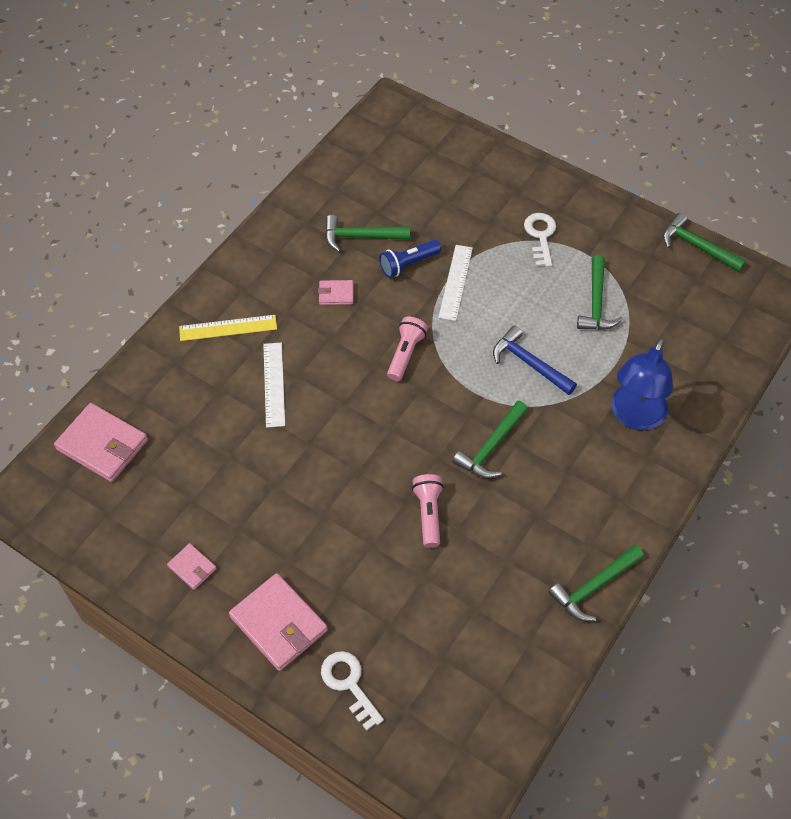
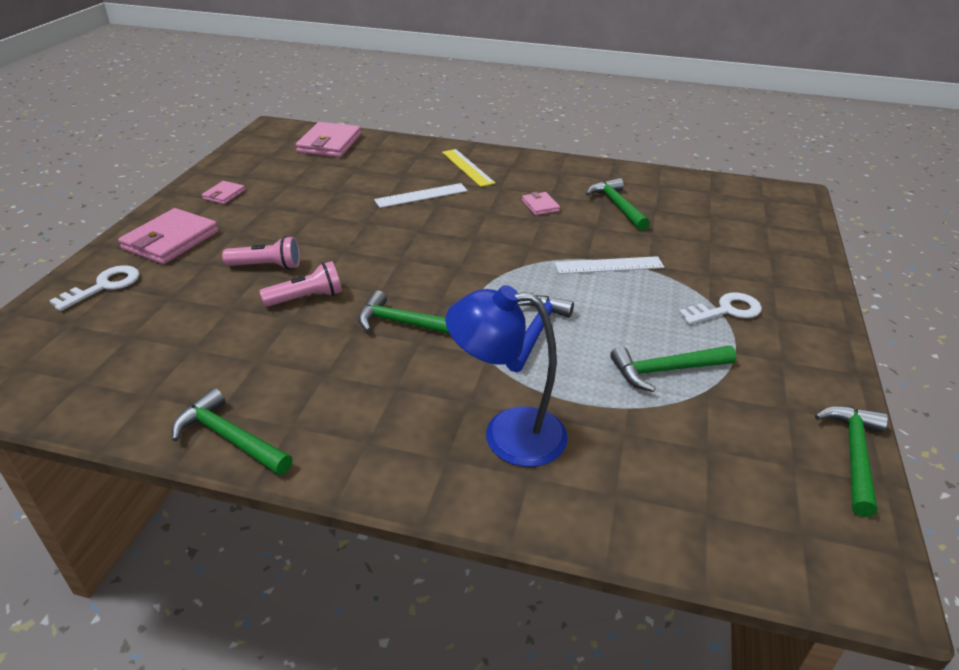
camera: 70 degrees right, 20 degrees down
(405, 354) = (496, 252): pink flashlight -> pink flashlight (267, 266)
(408, 264) = (607, 235): blue flashlight -> none

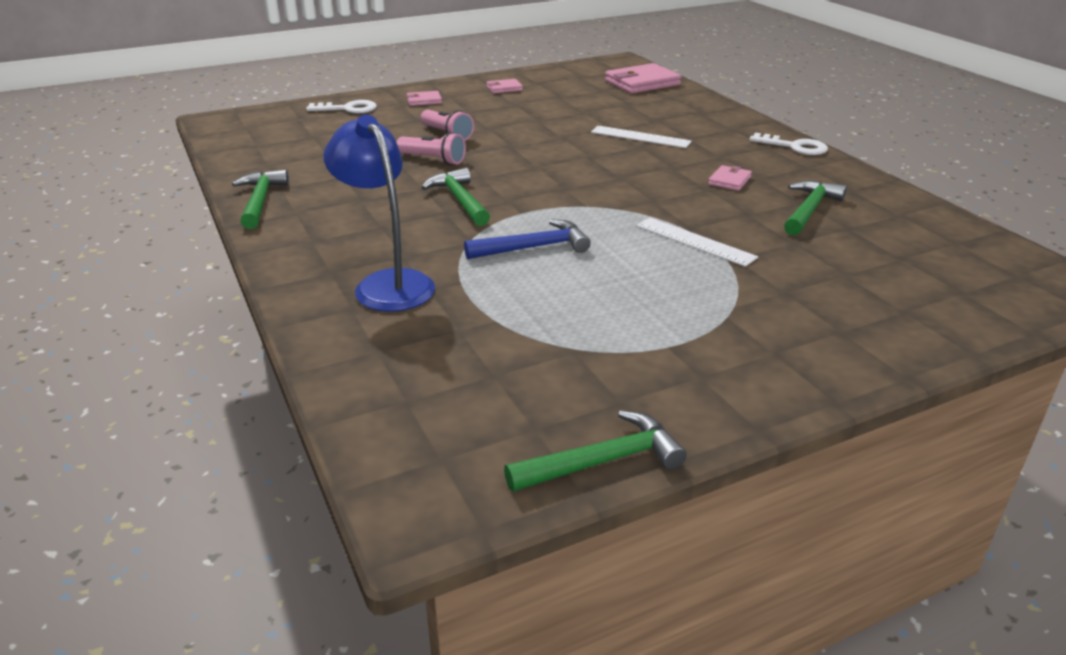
camera: 50 degrees right, 5 degrees down
(170, 240) = (424, 100): pink wallet -> pink wallet, size x0.51
(467, 167) = (724, 133): yellow ruler -> none
(665, 370) = (576, 320): green hammer -> none
(726, 310) = (733, 320): white key -> white key (794, 147)

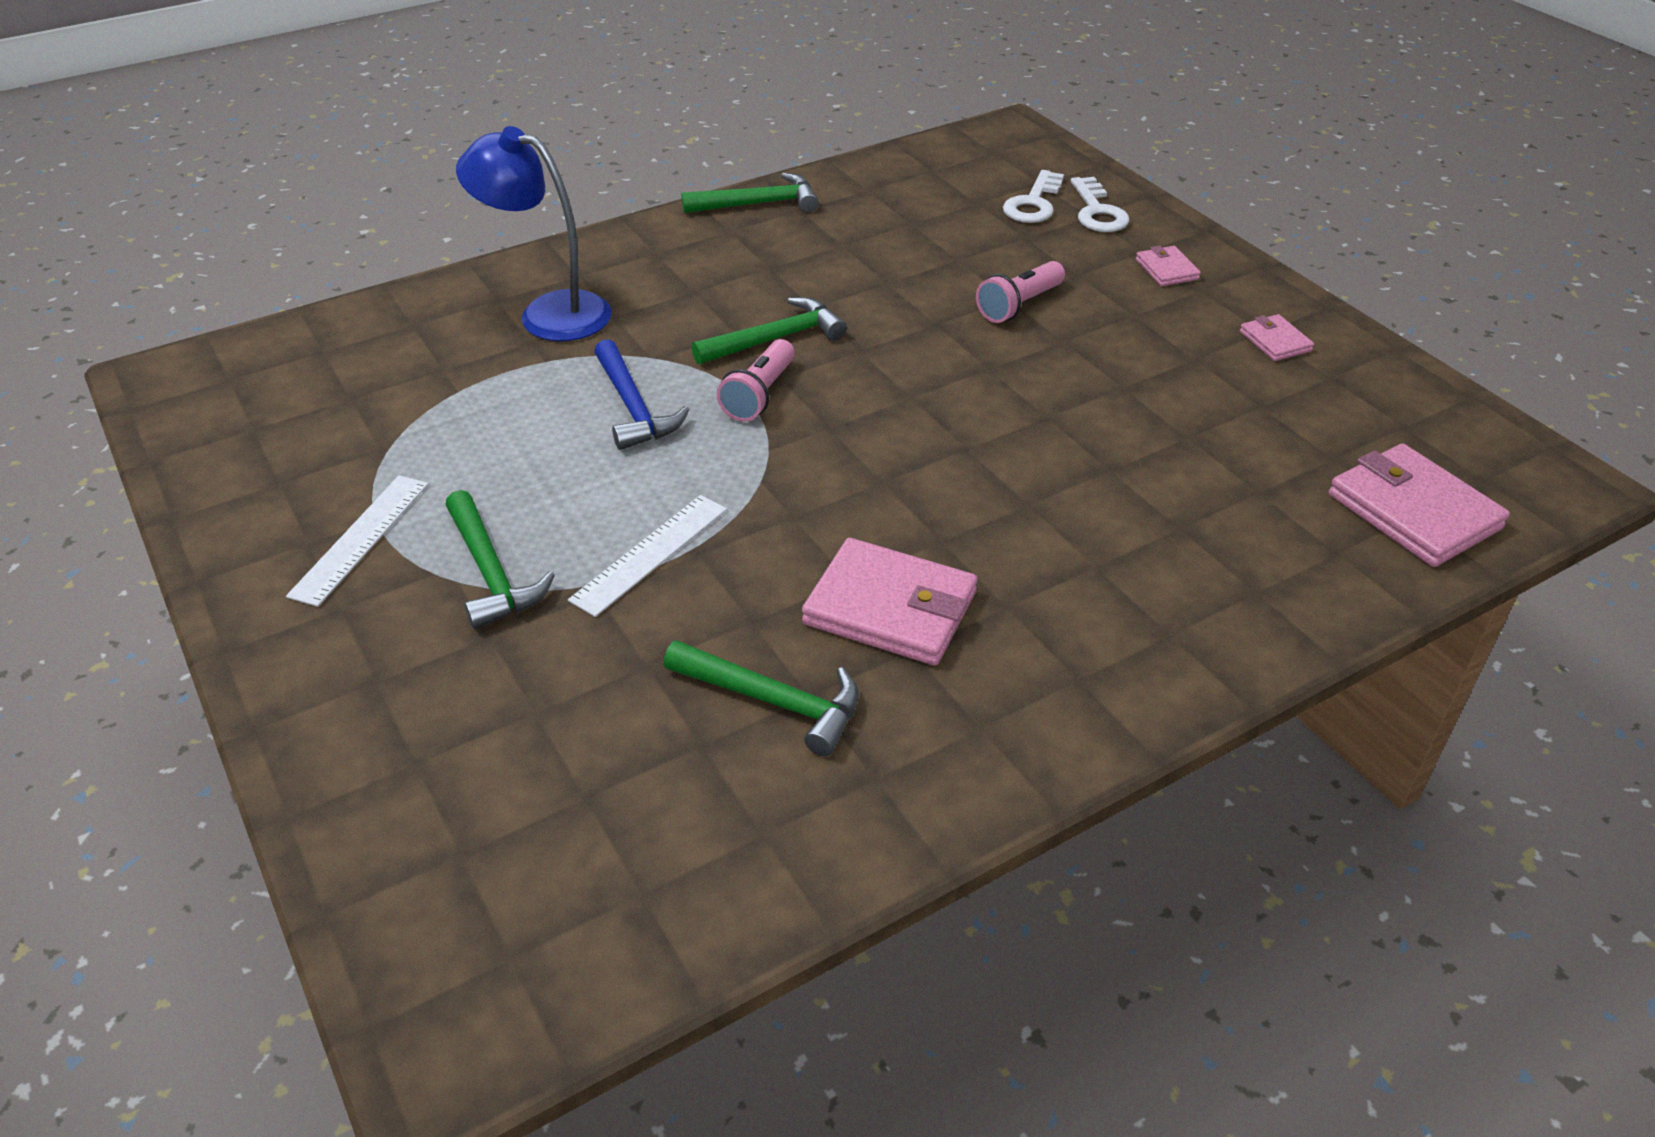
camera: 85 degrees right, 10 degrees up
(387, 283) = (548, 313): blue lamp -> blue lamp turned 120 degrees counterclockwise
(433, 160) = (914, 304): pink flashlight -> pink flashlight (759, 395)
(603, 461) = (188, 471): green hammer -> green hammer (491, 573)
(640, 137) = (1076, 505): white ruler -> white ruler (360, 538)
(729, 180) = (890, 608): pink wallet -> pink wallet, size x1.97
(794, 147) = (1092, 721): white key -> white key (1033, 203)

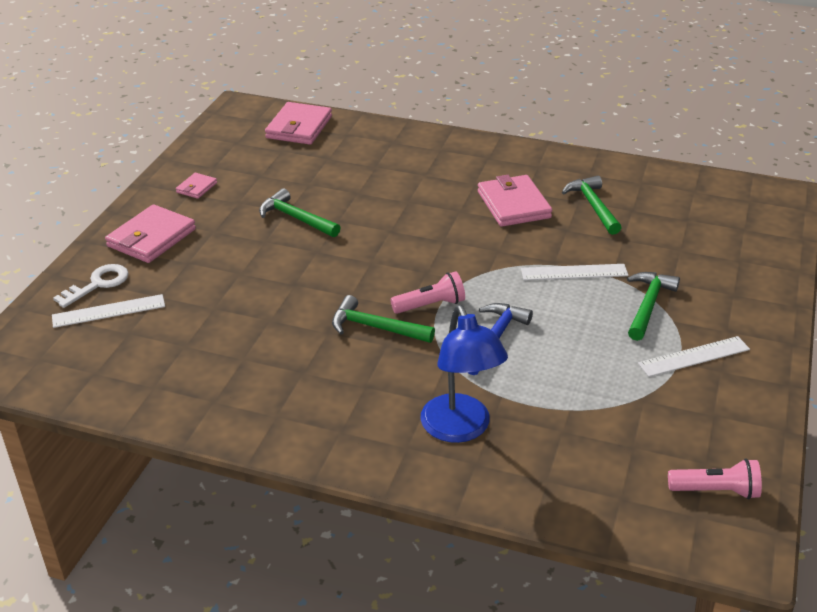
camera: 130 degrees left, 5 degrees down
(759, 204) = (225, 424): green hammer -> green hammer (296, 218)
(1019, 305) = (244, 267): pink flashlight -> pink flashlight (716, 491)
(1033, 203) = (109, 311): white key -> white ruler
(1167, 269) = (151, 238): pink wallet -> pink wallet, size x1.97

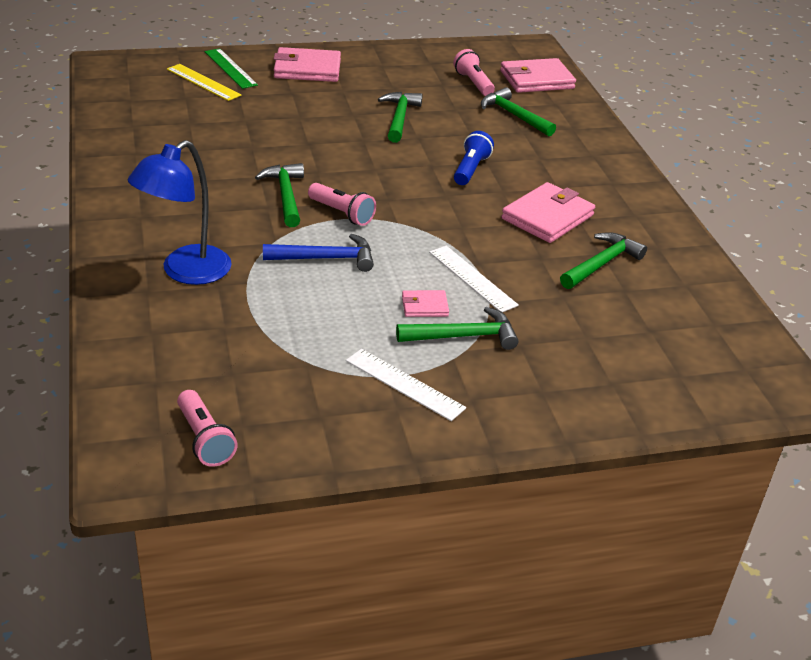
camera: 55 degrees right, 0 degrees up
(98, 284) = (230, 68): white key -> green ruler
(109, 311) = (203, 82): white ruler -> yellow ruler
(196, 188) = (393, 65): pink wallet -> pink wallet (424, 306)
(273, 159) = (473, 83): none -> pink flashlight
(347, 160) = (514, 115): none -> green hammer
(414, 213) = (470, 169): none -> blue flashlight

